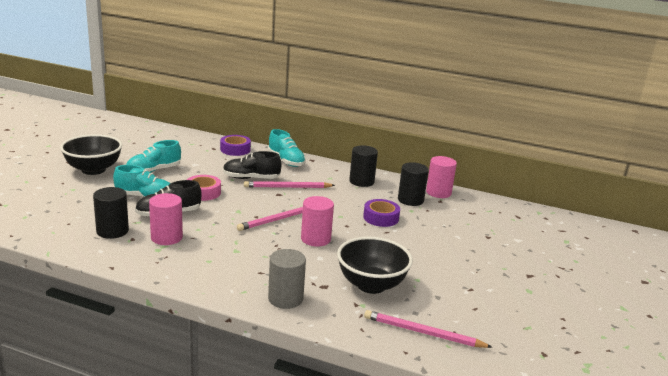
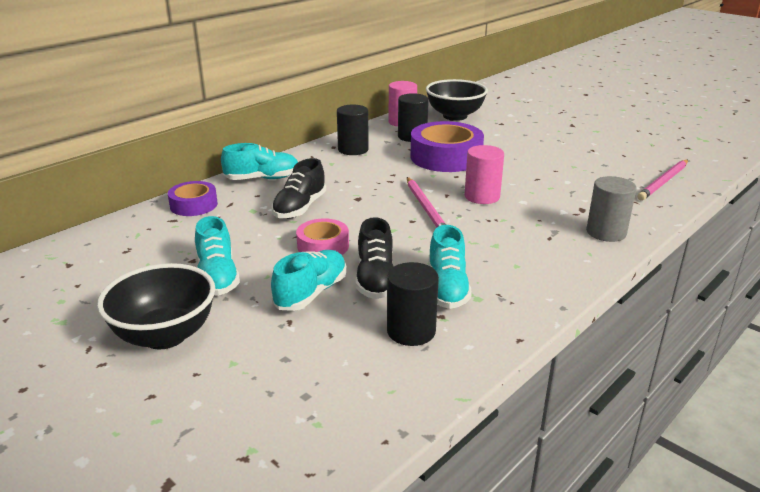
camera: 65 degrees left, 5 degrees up
(166, 237) = (447, 288): pink cylinder -> turquoise shoe
(287, 187) = (342, 190): pink pencil -> none
(371, 285) = (582, 187): black bowl -> black bowl (455, 116)
(381, 218) = (446, 157): purple tape -> purple tape, size x1.78

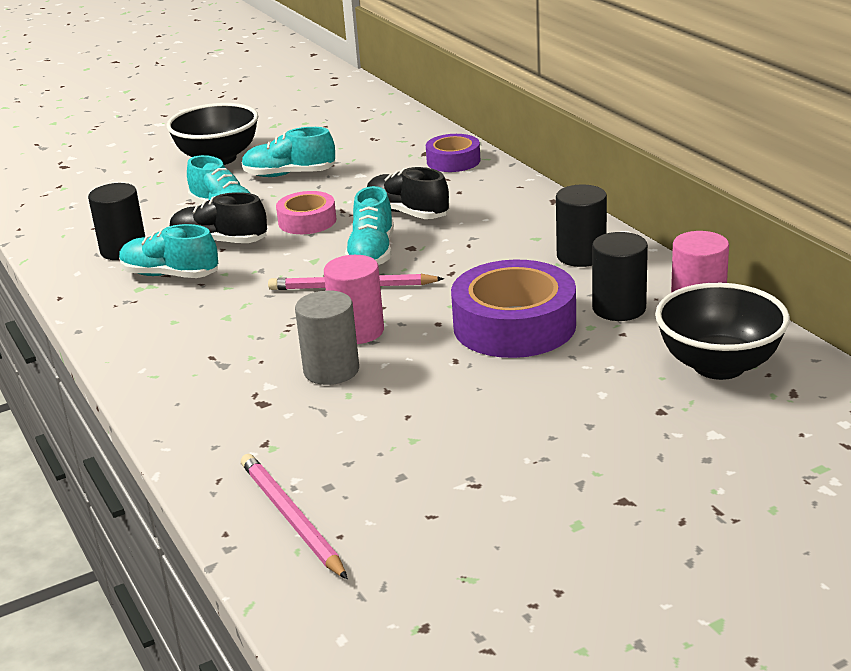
camera: 110 degrees right, 0 degrees up
(262, 179) = (506, 194): turquoise shoe -> turquoise shoe (372, 253)
(606, 232) = (187, 403): grey cylinder -> grey cylinder (331, 370)

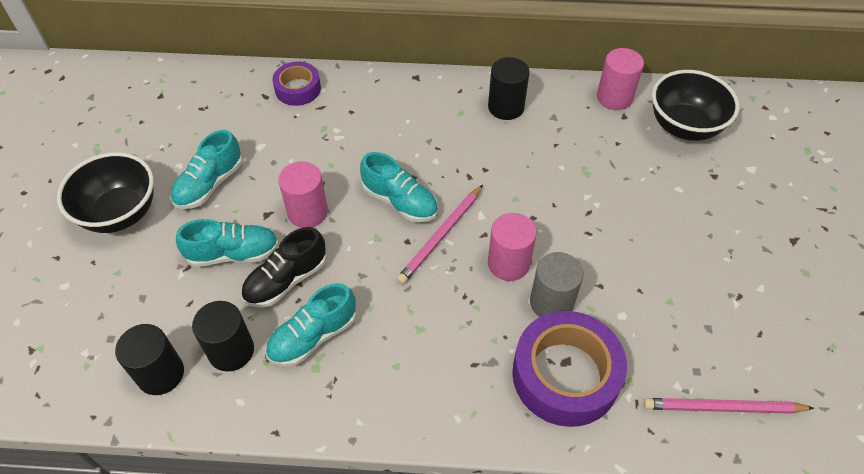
camera: 60 degrees left, 25 degrees up
(307, 221) = (307, 212): pink tape -> pink cylinder
(407, 213) = (356, 153): black shoe -> none
(514, 325) = (568, 183): purple tape -> purple tape (565, 375)
(619, 308) = (587, 128): black cylinder -> black cylinder (160, 374)

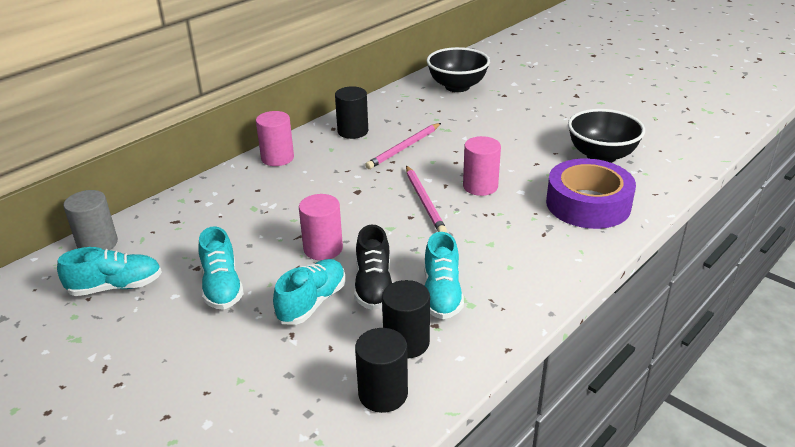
camera: 50 degrees left, 20 degrees down
(120, 213) = (175, 352): black bowl -> black bowl (601, 156)
(298, 89) = (195, 203): purple tape -> none
(400, 201) = (371, 205): turquoise shoe -> turquoise shoe (116, 287)
(551, 302) = (529, 185): grey cylinder -> grey cylinder (98, 244)
(614, 97) = (403, 95): pink cylinder -> pink cylinder (277, 158)
(723, 408) = (662, 165): pink pencil -> pink pencil (404, 148)

